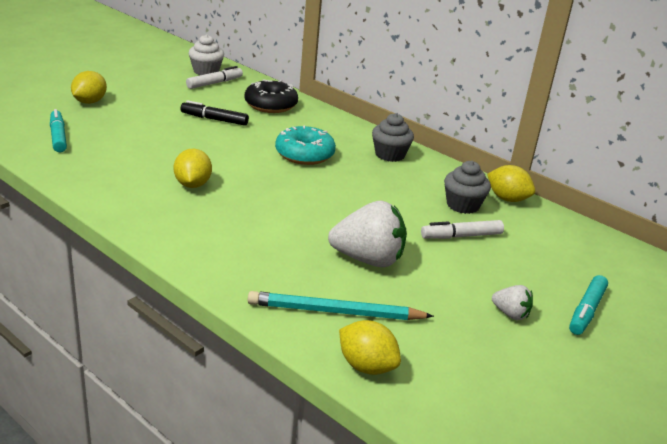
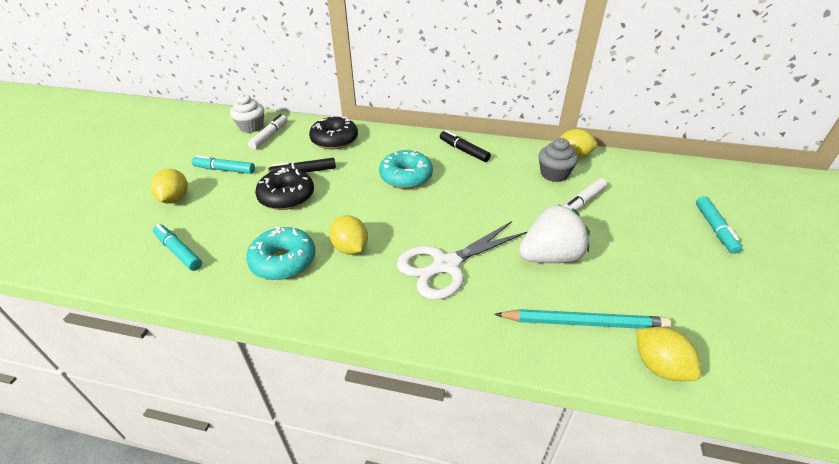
camera: 25 degrees left, 10 degrees up
(129, 172) = (283, 261): none -> turquoise donut
(149, 95) = (225, 170): none -> turquoise marker
(180, 131) = (286, 196): none -> black donut
(260, 227) = (445, 265): none -> white scissors
(335, 312) = (583, 323): turquoise pencil -> turquoise pencil turned 150 degrees counterclockwise
(366, 366) = (659, 366): yellow lemon -> yellow lemon turned 45 degrees clockwise
(390, 155) = (464, 151): grey cupcake -> black marker
(510, 314) = (681, 257): white strawberry -> none

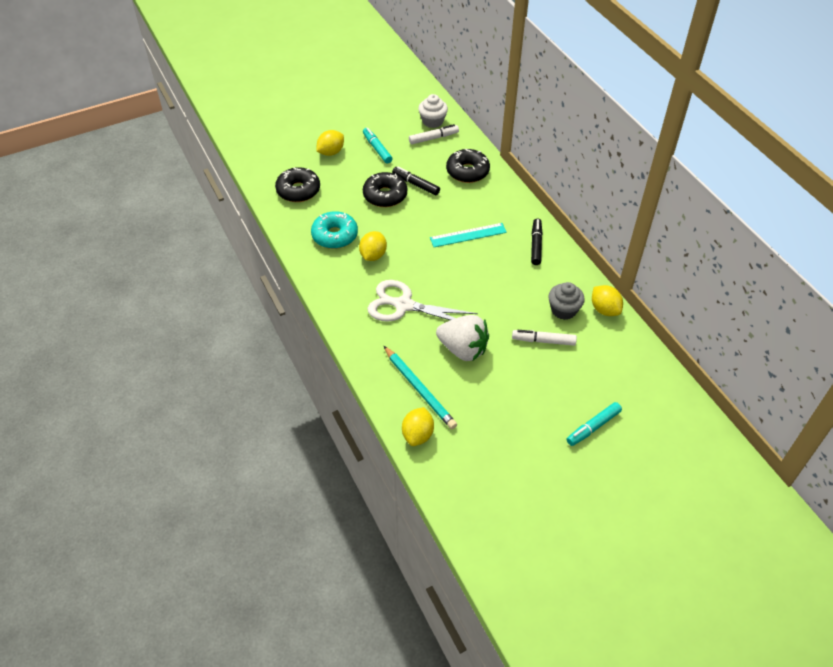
camera: 50 degrees right, 10 degrees up
(179, 251) = (298, 190): turquoise marker -> black donut
(406, 177) = (468, 235): turquoise donut -> turquoise ruler

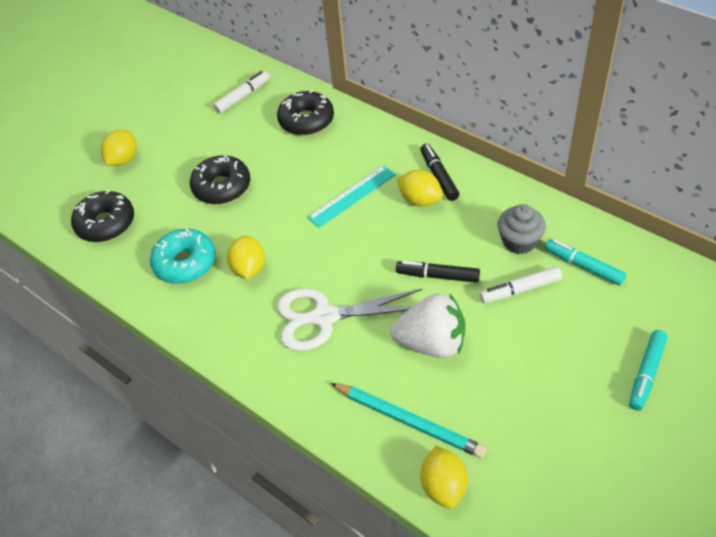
camera: 20 degrees left, 0 degrees up
(377, 149) = (180, 134): turquoise marker -> turquoise marker (583, 266)
(416, 184) = (252, 159): black marker -> black marker (438, 276)
(432, 121) = (230, 77): white cupcake -> none
(604, 309) = (564, 221): yellow lemon -> yellow lemon (420, 200)

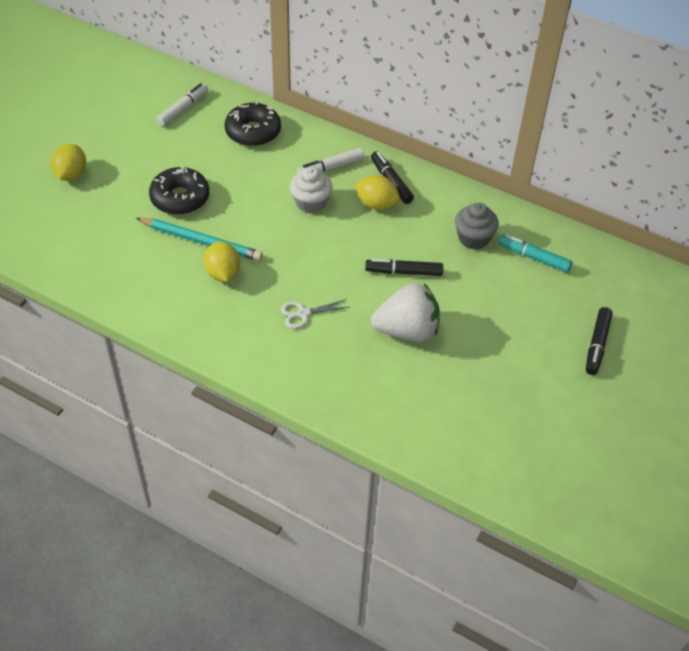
camera: 15 degrees left, 0 degrees up
(106, 223) = (68, 237): black donut -> none
(185, 263) = (158, 271): turquoise donut -> none
(323, 317) = (303, 314): white scissors -> white scissors, size x0.49
(352, 196) = (311, 202): turquoise ruler -> white cupcake
(408, 421) = (396, 397): turquoise pencil -> turquoise pencil (201, 241)
(443, 486) = (435, 448): yellow lemon -> none
(520, 289) = (480, 280): white marker -> white marker (330, 168)
(646, 373) = (597, 345): turquoise marker -> black marker

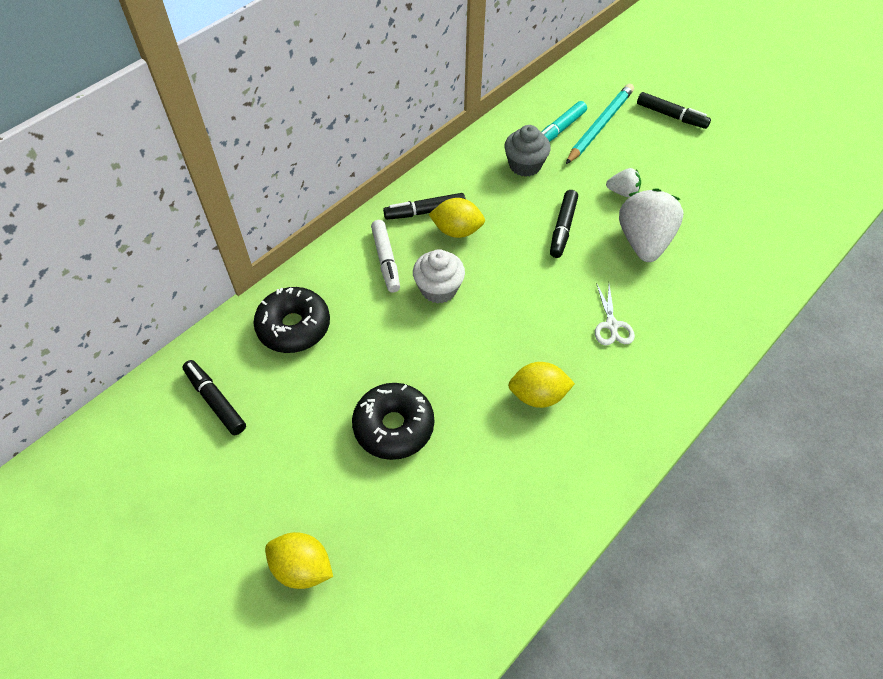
camera: 75 degrees left, 5 degrees up
(183, 109) = (215, 401): white marker -> black marker
(201, 241) = (478, 412): turquoise pencil -> turquoise pencil (600, 126)
(376, 204) = (457, 231): yellow lemon -> yellow lemon turned 60 degrees clockwise
(466, 311) = (623, 192): none -> white strawberry

